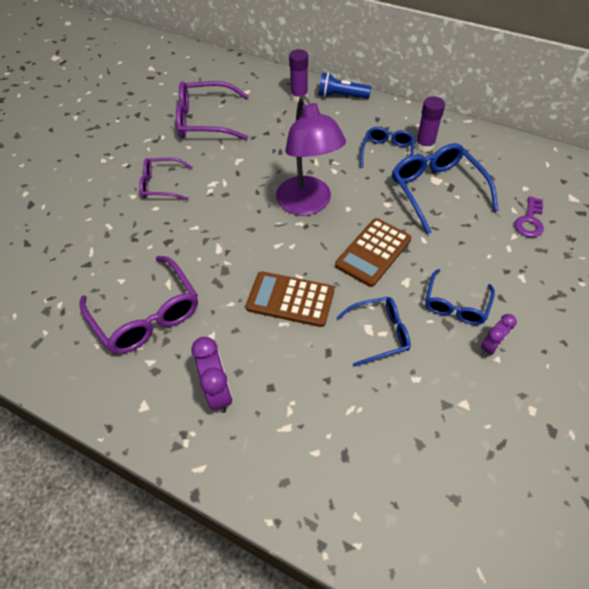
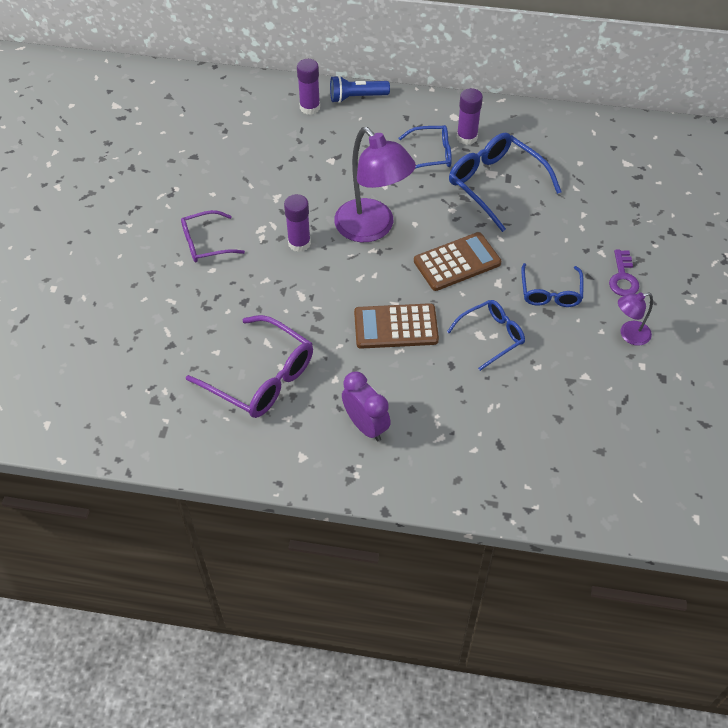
camera: 20 degrees left, 0 degrees up
(205, 120) = (216, 159): purple glasses -> none
(239, 202) = (299, 243): none -> purple glue stick
(373, 252) = (457, 262): brown calculator -> brown calculator turned 135 degrees counterclockwise
(387, 153) = (431, 154): blue glasses -> blue glasses turned 90 degrees clockwise
(491, 347) = (593, 322): purple clock -> none
(527, 371) = (629, 335): none -> purple lamp
(529, 221) = (593, 196): purple key -> purple key (623, 278)

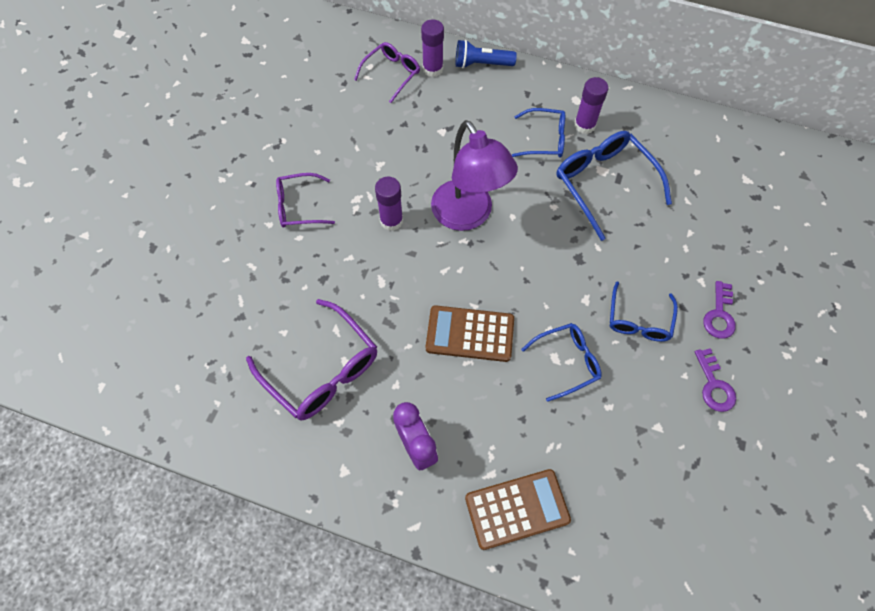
camera: 10 degrees right, 10 degrees up
(270, 117) = (391, 74): none -> purple glasses
(457, 262) = (547, 268): brown calculator -> brown calculator (517, 509)
(629, 335) = (714, 385): purple lamp -> purple key

